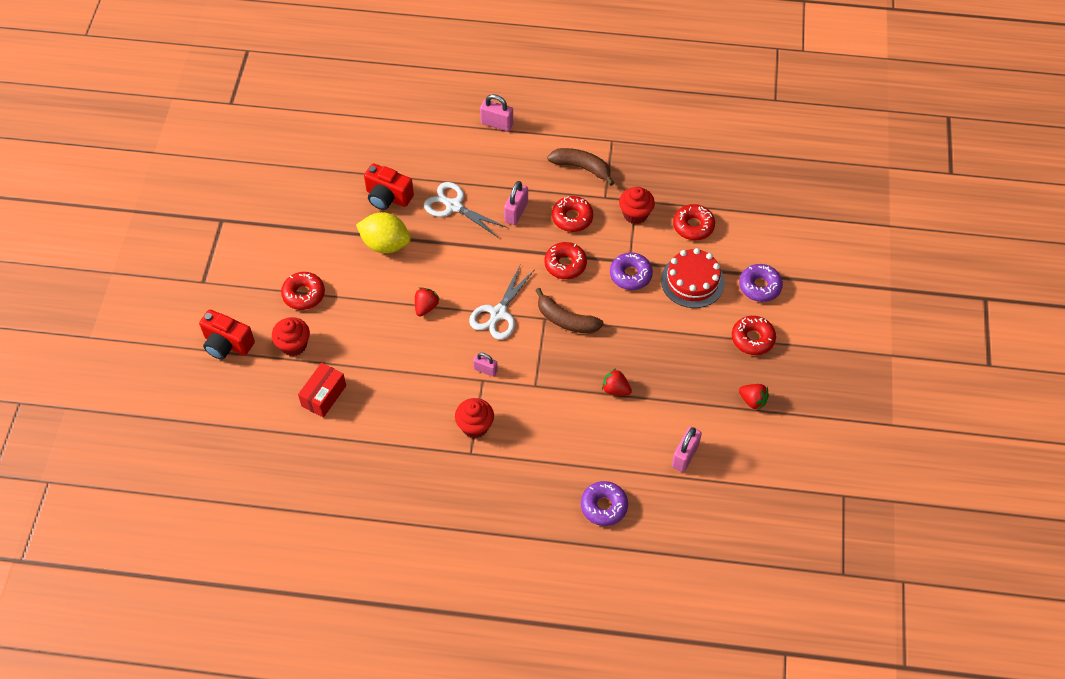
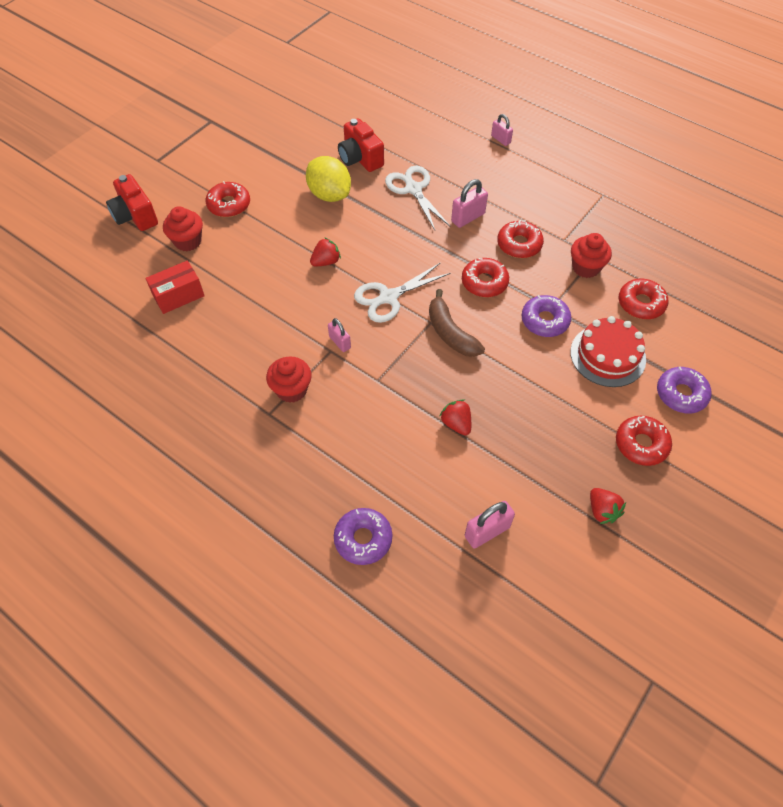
camera: 30 degrees right, 0 degrees up
(497, 124) = (500, 139): pink padlock -> pink padlock, size x0.66
(582, 168) = (558, 206): brown banana -> none

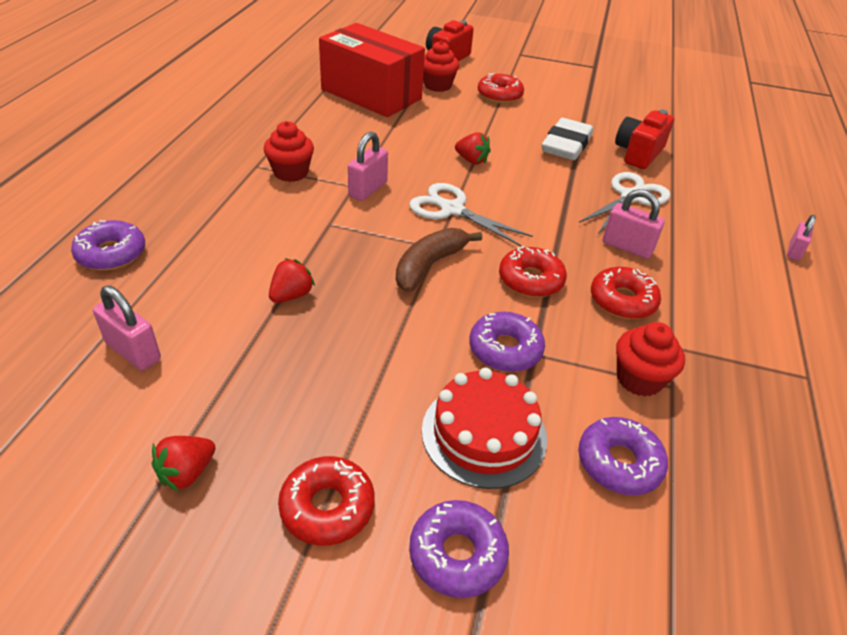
camera: 65 degrees right, 15 degrees down
(178, 295) = (371, 94): red box -> red box, size x1.97
(329, 195) = (566, 145): yellow lemon -> white eraser
(340, 342) = (368, 189): pink padlock -> pink padlock, size x1.52
(641, 304) = (619, 463): red donut -> purple donut

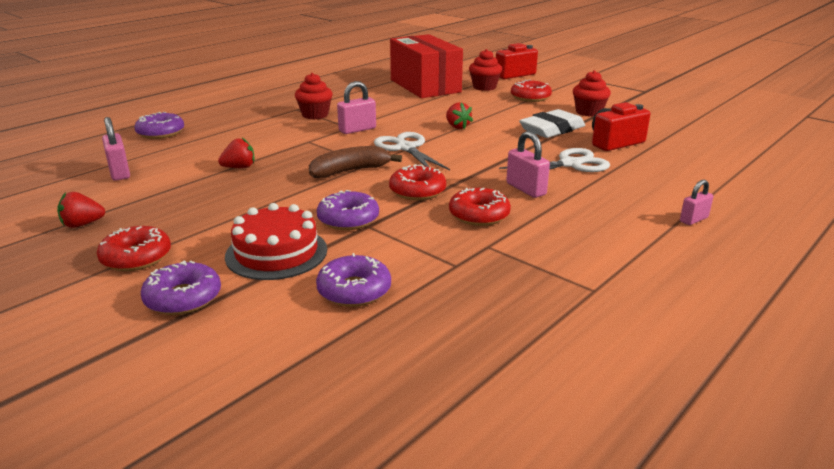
camera: 30 degrees right, 15 degrees down
(639, 379) = (432, 255): red cupcake -> red cupcake (589, 112)

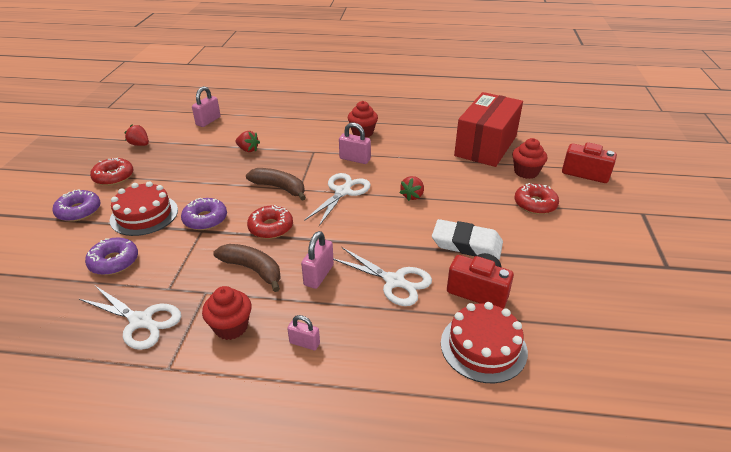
camera: 55 degrees right, 10 degrees up
(160, 133) = (274, 103): purple donut -> none
(479, 215) = (253, 269): red donut -> brown banana
(498, 292) = (141, 321): none -> white scissors
(589, 112) = (542, 250): red cupcake -> red cupcake (231, 327)
(678, 159) = (483, 347): none -> red cake
(693, 219) = (339, 395): pink padlock -> pink padlock (304, 343)

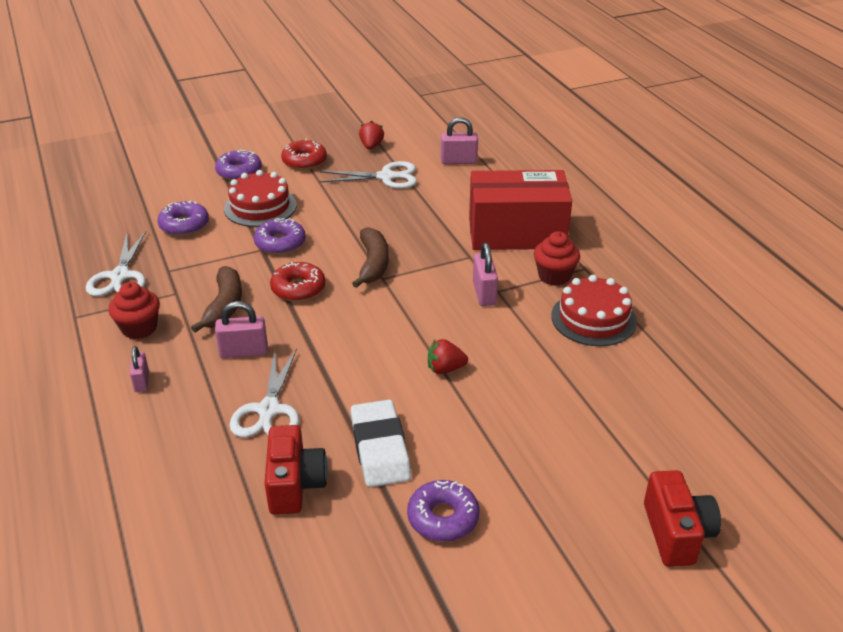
camera: 60 degrees right, 0 degrees up
(248, 149) = (427, 211): red strawberry -> none
(343, 192) = (405, 311): white scissors -> white scissors (386, 177)
(483, 347) = (202, 515): red cake -> red cake (593, 318)
(485, 146) = (642, 398): red box -> red box (516, 233)
(526, 172) = (608, 462): red cupcake -> none
(535, 204) = (527, 492): red donut -> none
(540, 239) = (443, 518): none -> purple donut

